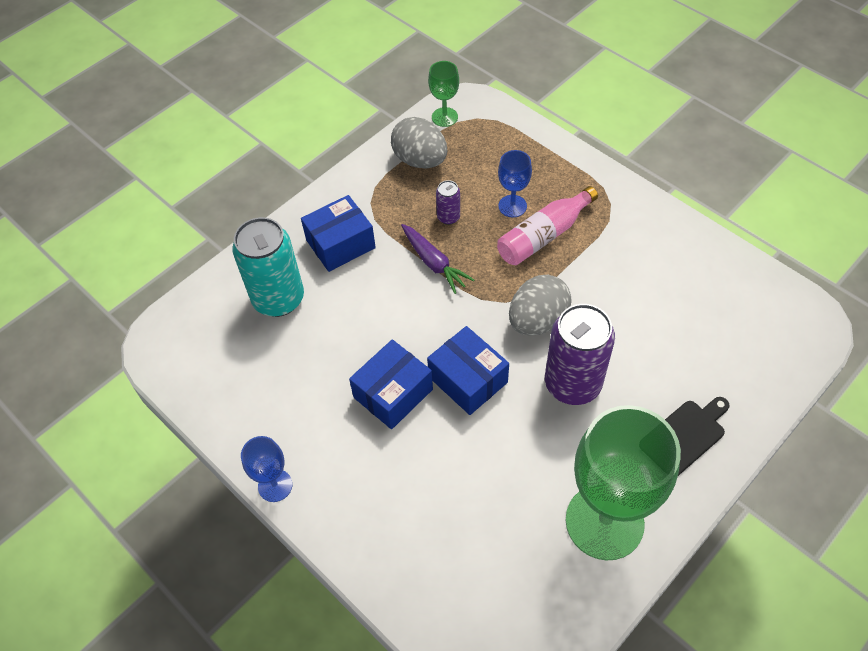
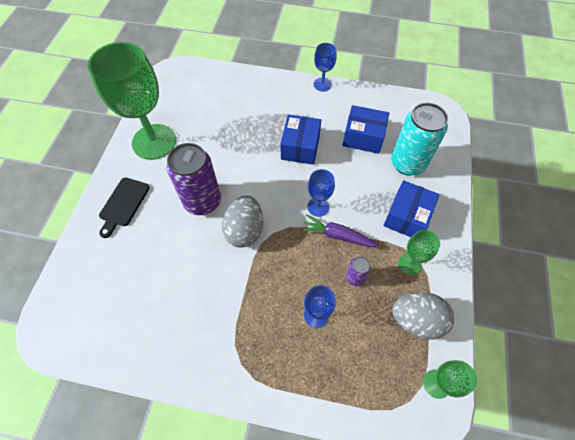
camera: 145 degrees right, 5 degrees up
(382, 203) = (409, 264): none -> green goblet
(431, 304) = (318, 207): none -> blue goblet
(468, 380) = (265, 174): blue box -> blue box (363, 137)
(544, 235) = (277, 300): pink bottle -> none

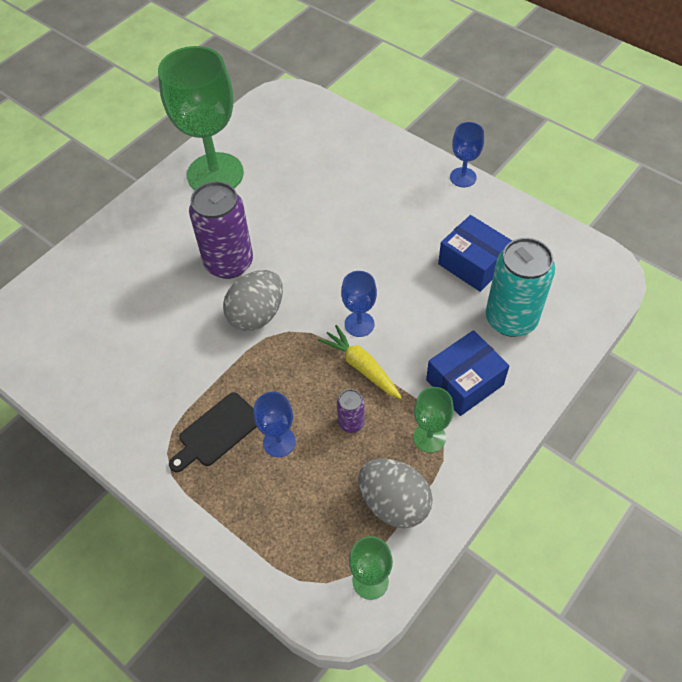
camera: 30 degrees right, 5 degrees down
(123, 204) = (143, 231): black cutting board -> black cutting board (217, 432)
(300, 147) = (383, 245): blue box -> none
(337, 235) = (361, 367): purple carrot -> yellow carrot

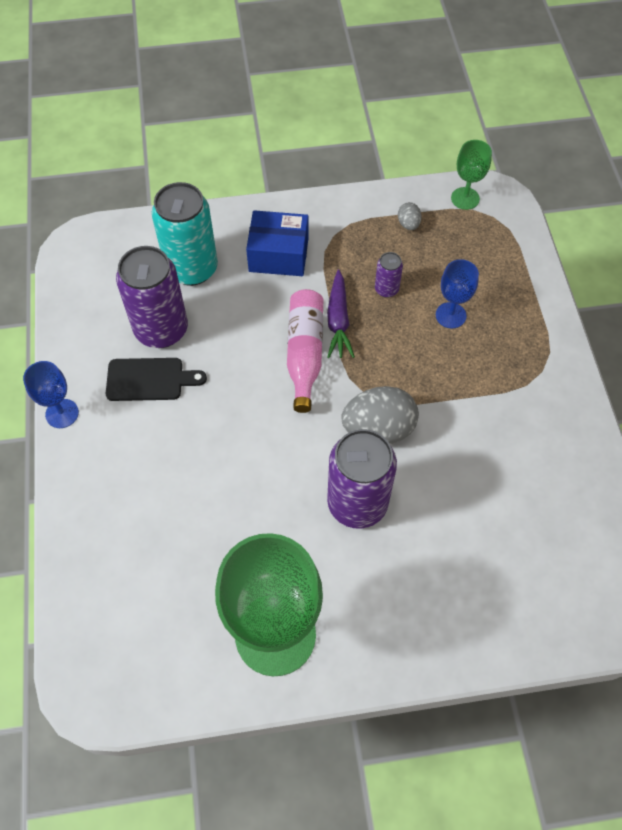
camera: 140 degrees left, 5 degrees up
(217, 432) = (491, 357): black cutting board -> black cutting board (149, 379)
(359, 324) = (304, 353): blue goblet -> pink bottle
(361, 367) = (338, 320): yellow carrot -> purple carrot
(394, 503) = (408, 224): grey egg -> grey egg, size x0.47
(429, 437) = (343, 241): green goblet -> none
(473, 264) = (161, 330): blue box -> purple can

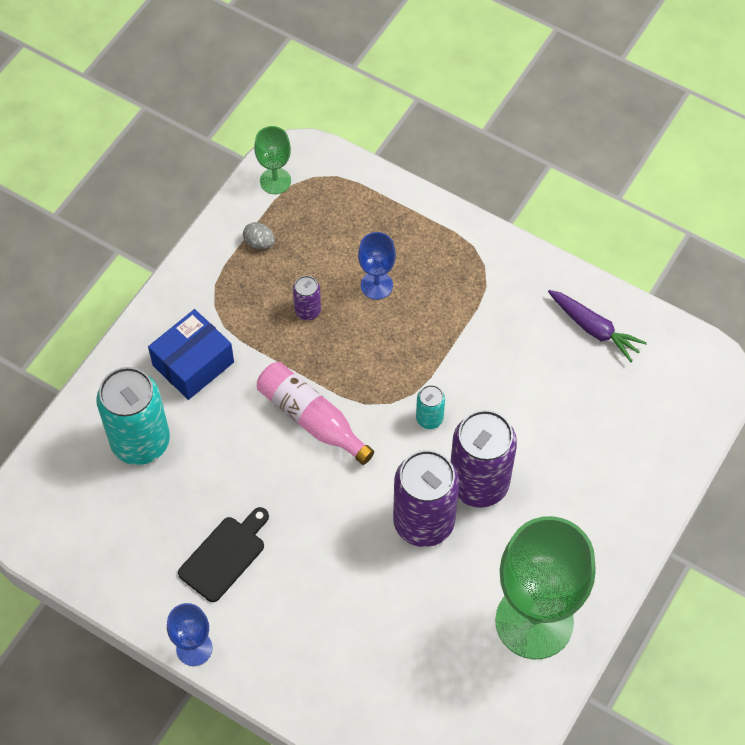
camera: 50 degrees left, 0 degrees up
(161, 330) = (182, 511): purple can -> purple can (423, 522)
(338, 320) = (303, 369): purple carrot -> purple carrot (594, 329)
(378, 429) = (429, 418): grey egg -> turquoise can

